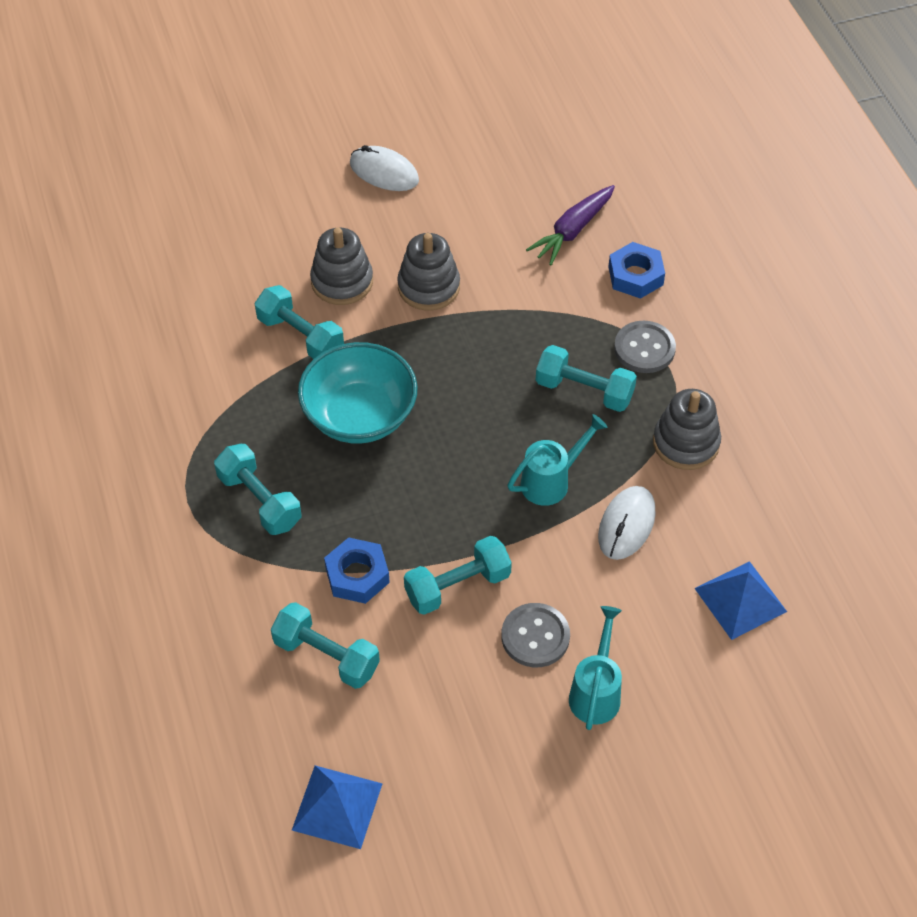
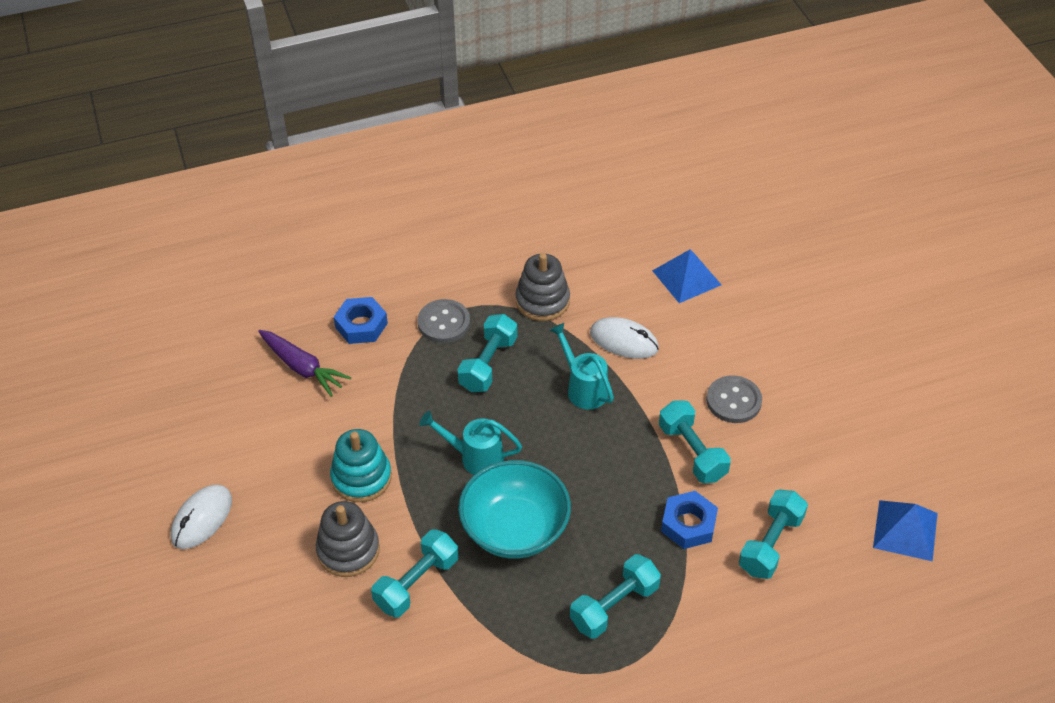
camera: 90 degrees left, 5 degrees down
(428, 287) = (361, 477): grey stacking toy -> turquoise stacking toy
(596, 692) = (777, 364): turquoise watering can -> turquoise watering can (475, 457)

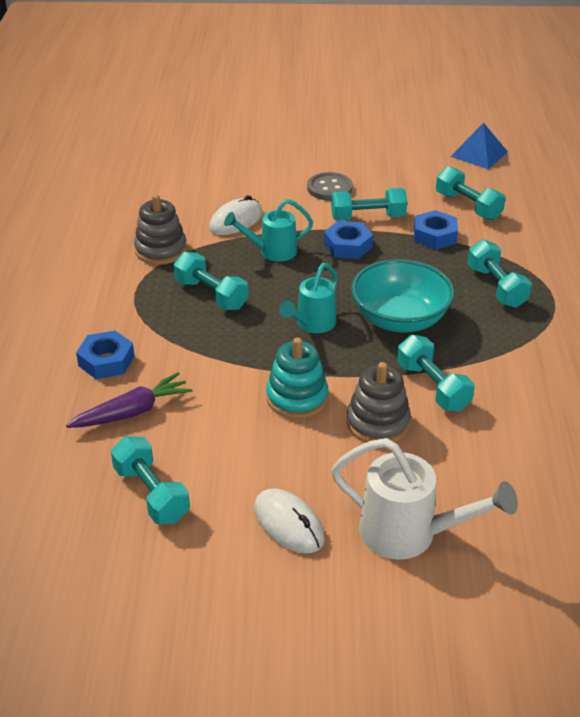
camera: 70 degrees left, 10 degrees down
(210, 416) = (151, 494): none -> turquoise dumbbell
(213, 609) = (409, 534): none -> white watering can
(444, 322) = (143, 309): grey button -> none
(627, 449) = (347, 245): none -> blue nut
(686, 277) = (191, 177): blue pyramid -> none

